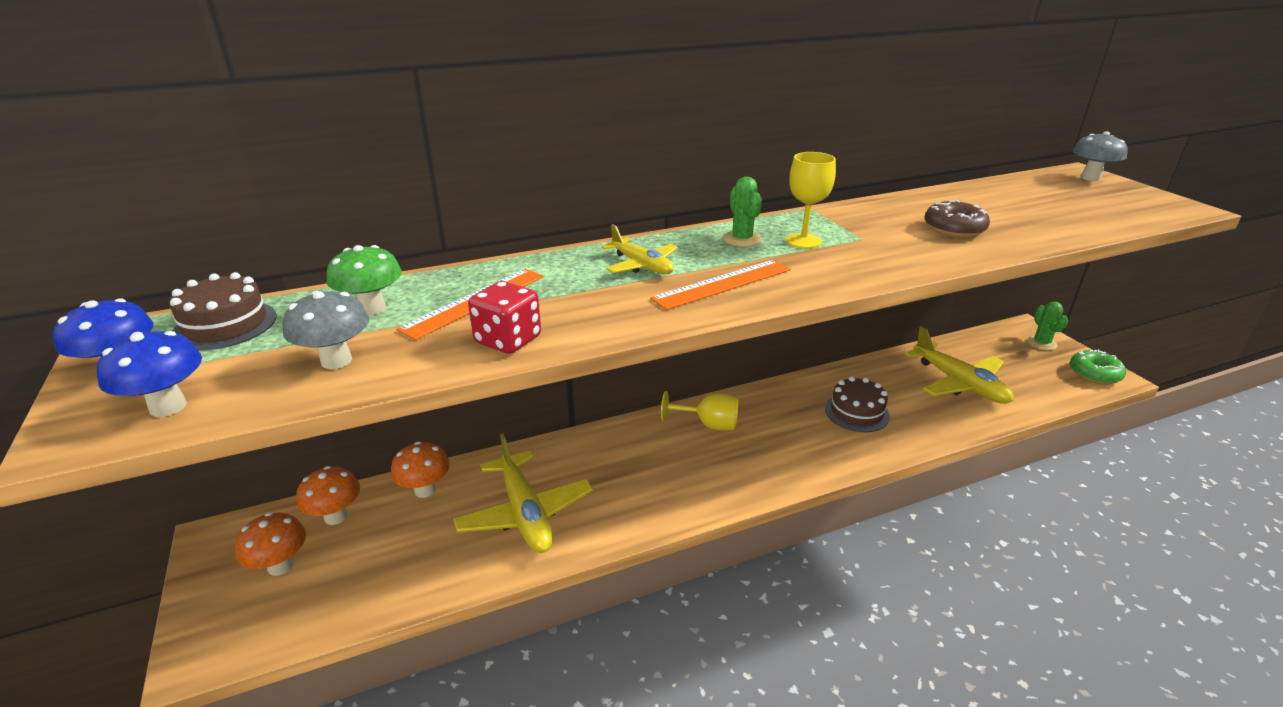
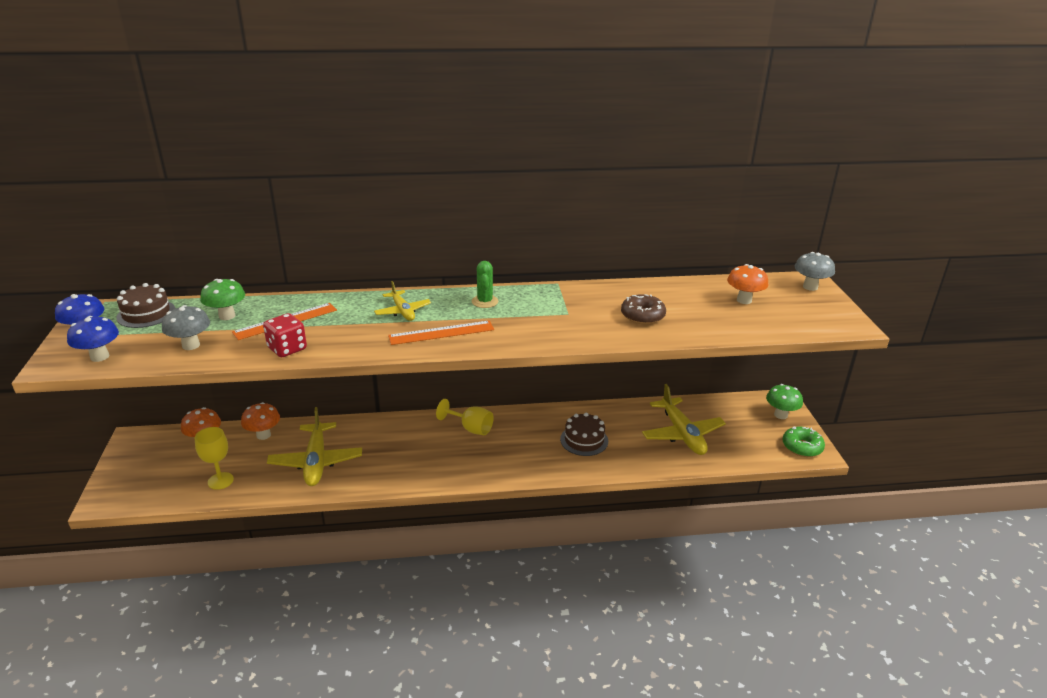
camera: 15 degrees right, 0 degrees up
(280, 566) = (163, 462): orange mushroom -> orange mushroom (744, 300)
(803, 241) = (525, 309): yellow goblet -> yellow goblet (220, 481)
(1041, 343) = (780, 415): green cactus -> green mushroom

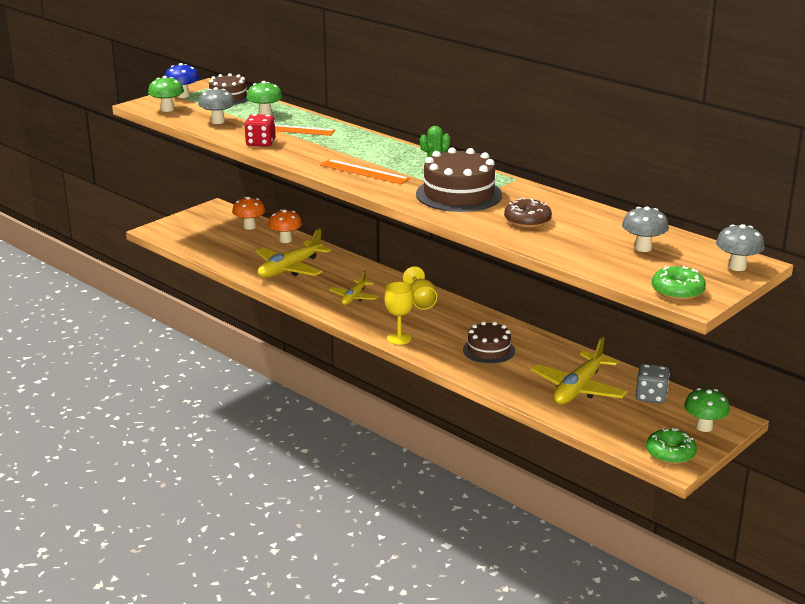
camera: 50 degrees right, 5 degrees down
(99, 357) = (167, 109): blue mushroom -> green mushroom
(220, 481) = (223, 251): yellow goblet -> yellow goblet (399, 338)
(403, 311) = (368, 152): yellow plane -> yellow plane (354, 297)
(553, 317) = (459, 194): none -> brown cake
(723, 412) = (651, 397): none -> grey dice
(744, 300) = (643, 248): orange mushroom -> grey mushroom
(830, 323) = (677, 291): none -> green donut

